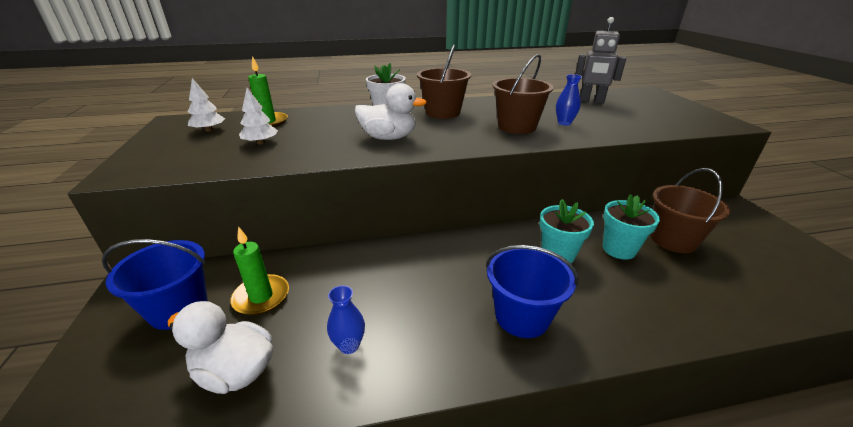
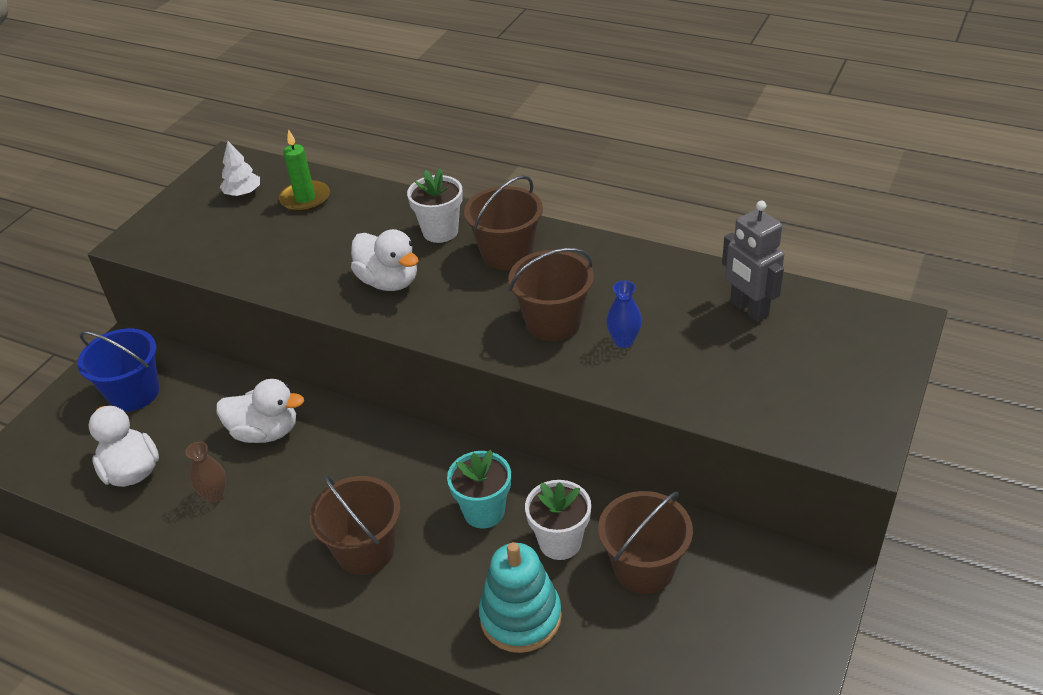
camera: 40 degrees right, 10 degrees up
(261, 143) = (267, 238): white tree -> none
(261, 297) = (194, 413): green candle -> none
(345, 281) = (265, 432): none -> white duck
(349, 345) = (215, 495): blue vase -> brown vase
(522, 316) = (365, 550): blue bucket -> brown bucket
(619, 249) = (560, 542): turquoise flower pot -> white flower pot
(668, 298) = (520, 617): none -> turquoise stacking toy

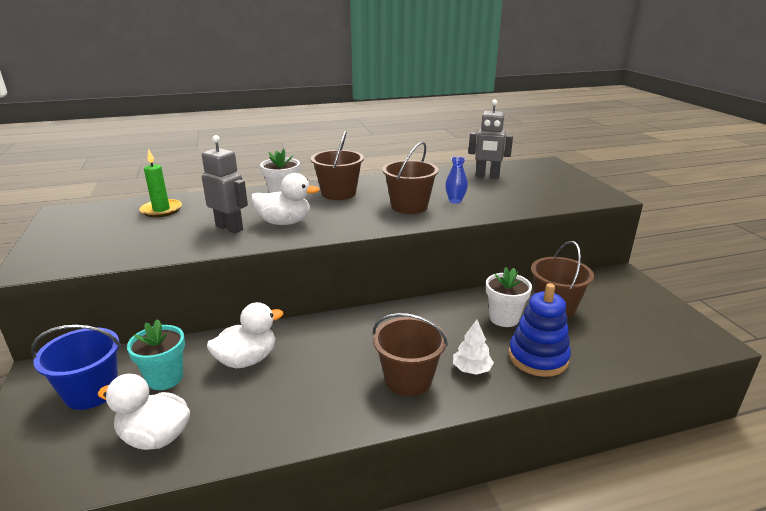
camera: 45 degrees left, 15 degrees down
(215, 495) = (254, 411): brown vase -> none
(243, 193) = (102, 221): white tree -> white tree (471, 369)
(331, 263) = (229, 228): none -> grey robot
(484, 511) = (447, 326): turquoise flower pot -> turquoise flower pot (165, 378)
(520, 617) = (538, 357): turquoise stacking toy -> blue stacking toy

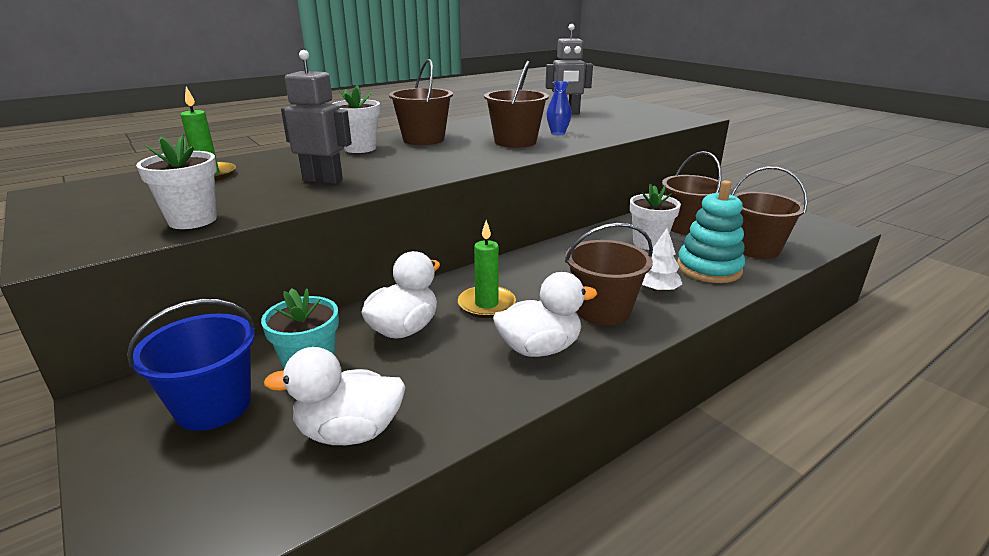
camera: 20 degrees left, 0 degrees up
(119, 253) = (192, 220): none -> white flower pot
(285, 222) = (388, 168): white duck -> white duck (539, 348)
(321, 351) = (486, 304): none -> green candle
(538, 357) = (709, 268): blue stacking toy -> turquoise stacking toy
(603, 345) = (755, 249): none -> brown bucket

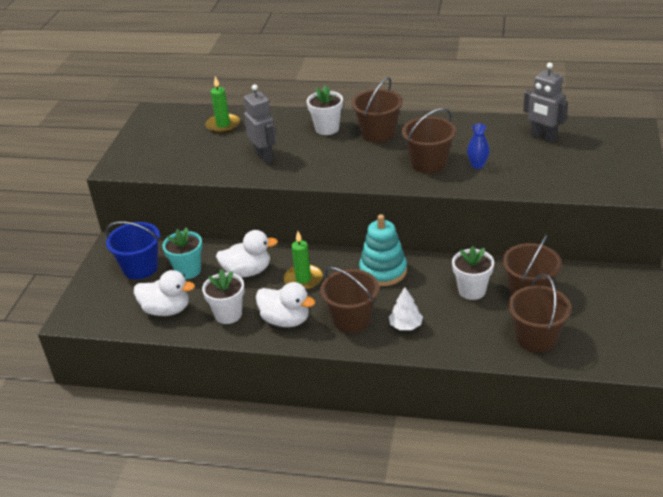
camera: 50 degrees right, 10 degrees up
(192, 220) = (176, 166): white flower pot -> white flower pot (228, 314)
(349, 432) = (167, 310): white duck -> white duck turned 150 degrees clockwise
(709, 268) = (468, 331): turquoise stacking toy -> turquoise stacking toy (383, 271)

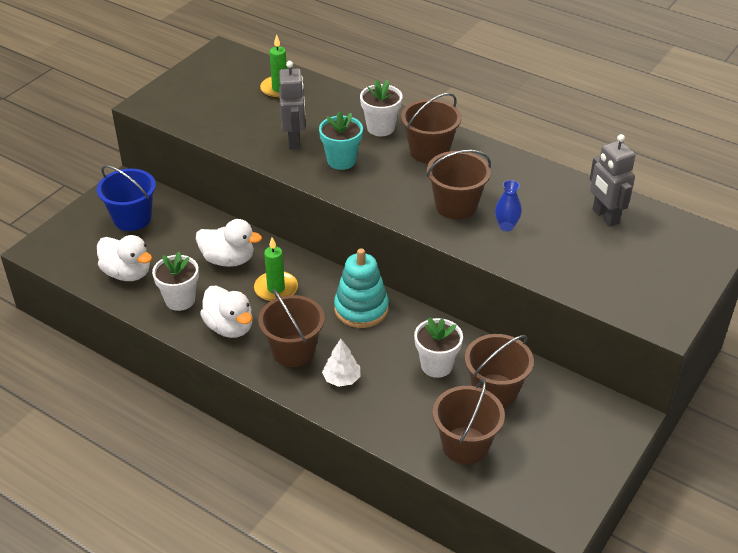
camera: 20 degrees right, 5 degrees up
(188, 270) = (173, 238): turquoise flower pot -> turquoise flower pot (341, 161)

